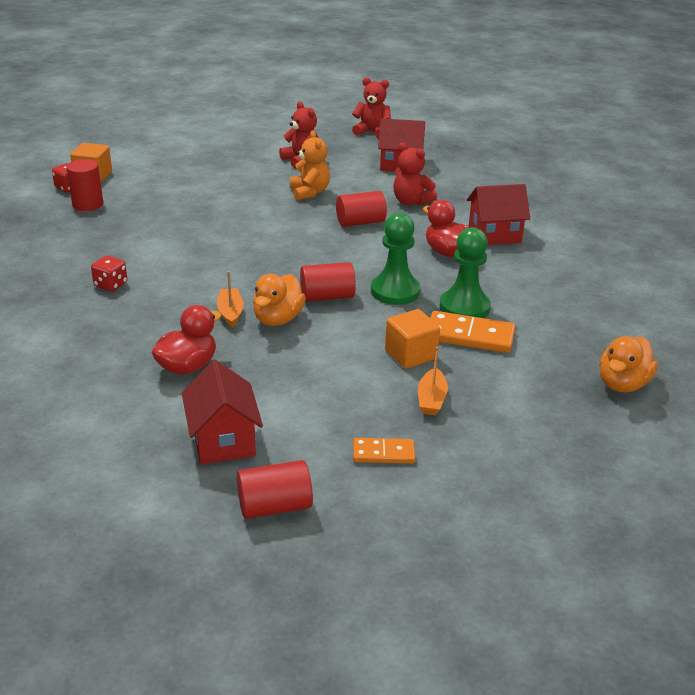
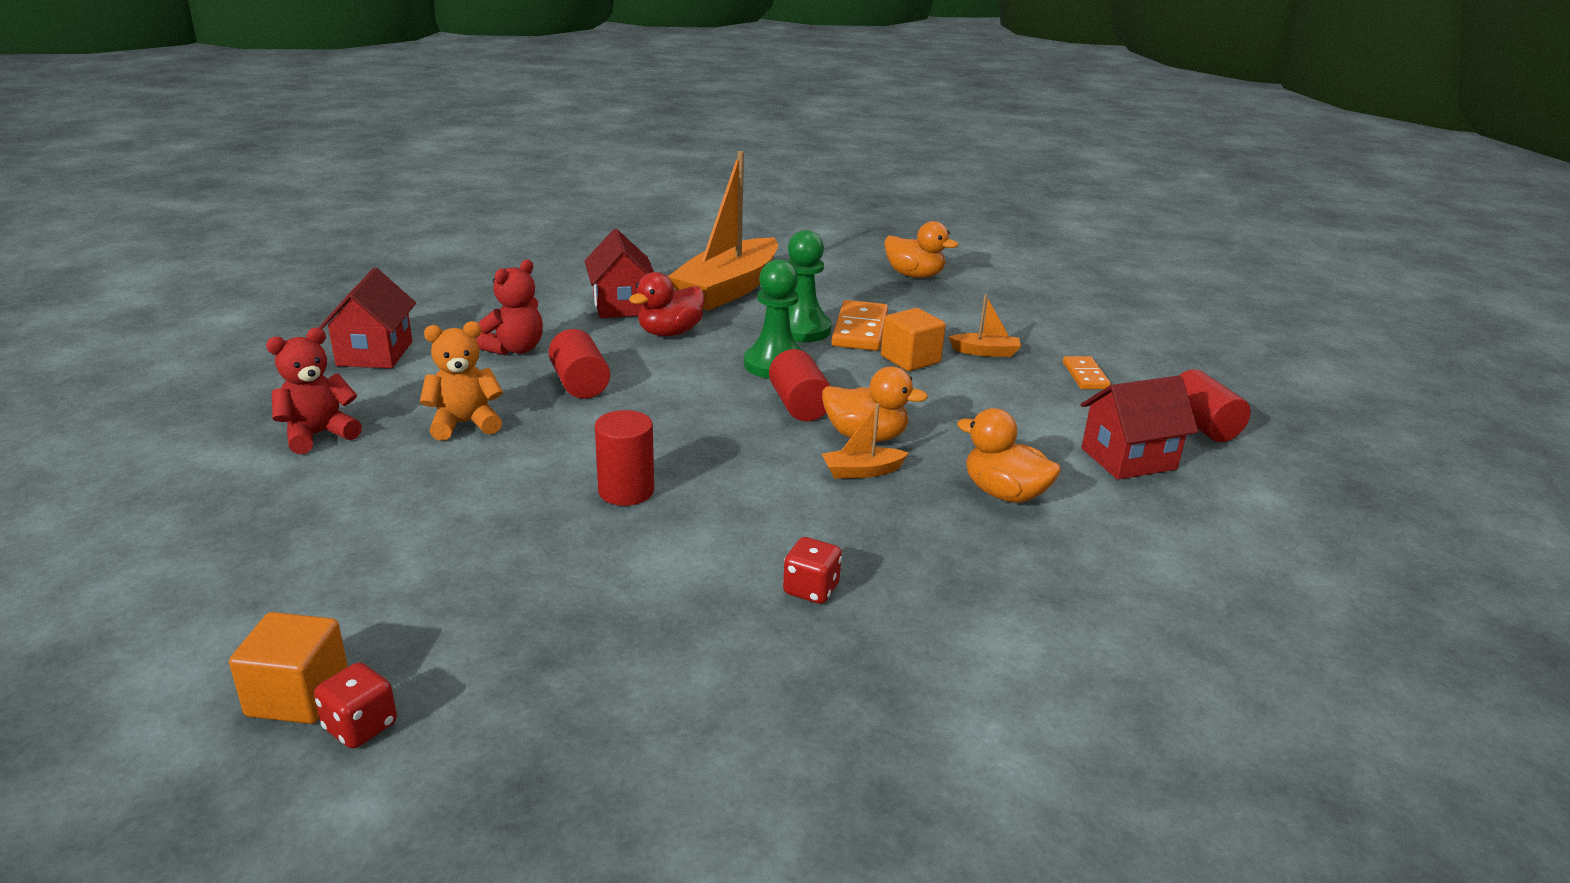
camera: 95 degrees left, 5 degrees down
(88, 204) = (466, 676): red cylinder -> red cylinder (626, 491)
(187, 366) = (1004, 494): red duck -> orange duck
(372, 132) = (214, 373): red teddy bear -> none
(543, 278) = (728, 290): none -> orange boat

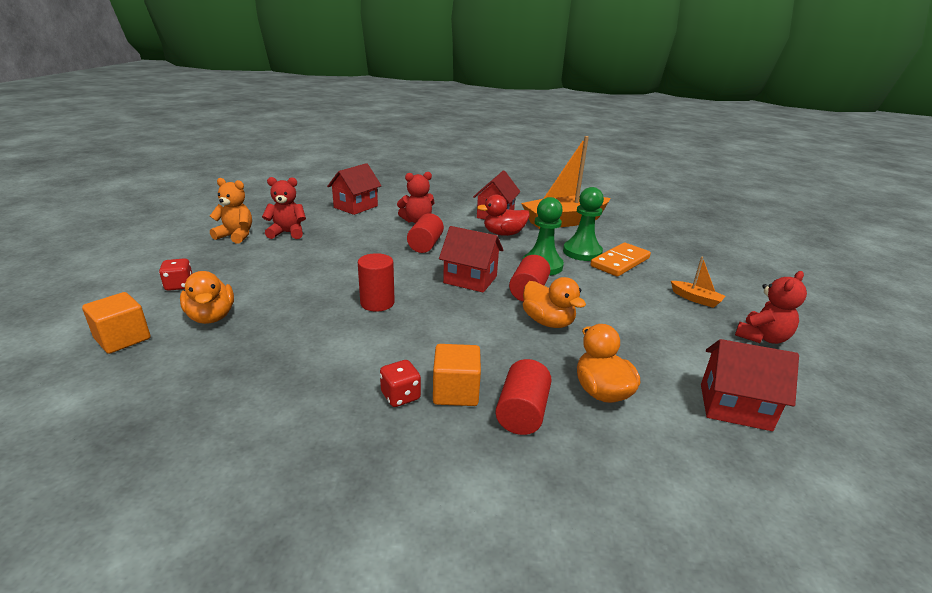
camera: 35 degrees right, 0 degrees up
(360, 726) = (121, 364): red dice -> red dice (179, 285)
(464, 424) = (349, 247): orange teddy bear -> orange teddy bear (236, 236)
(708, 414) = (470, 279): none -> red house
(861, 471) = (519, 341): orange boat -> none
(910, 359) = (634, 288): orange cube -> orange cube (456, 392)
(914, 275) = (696, 242): orange duck -> orange duck (211, 317)
(1085, 376) = (762, 337): orange domino -> red teddy bear
(1201, 426) = (835, 408): red cylinder -> red cylinder (522, 412)

